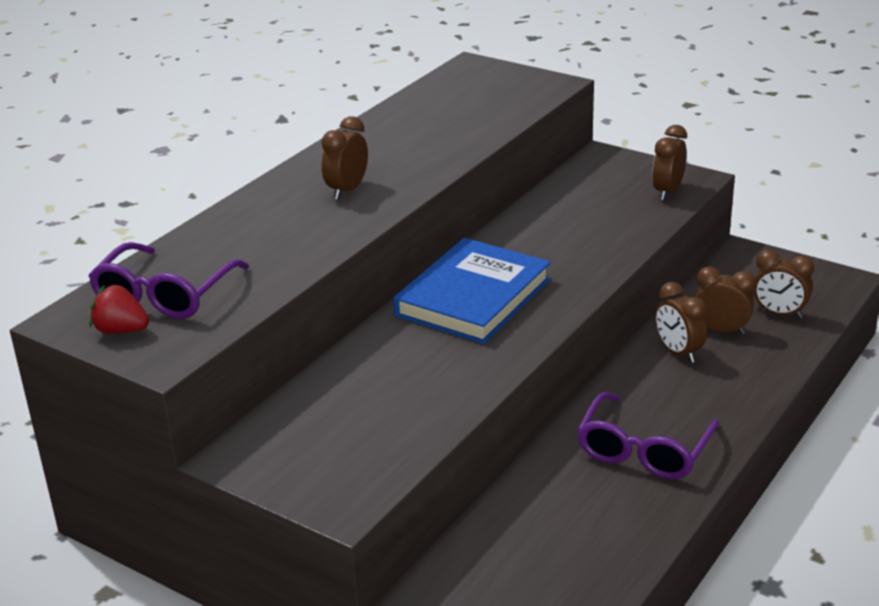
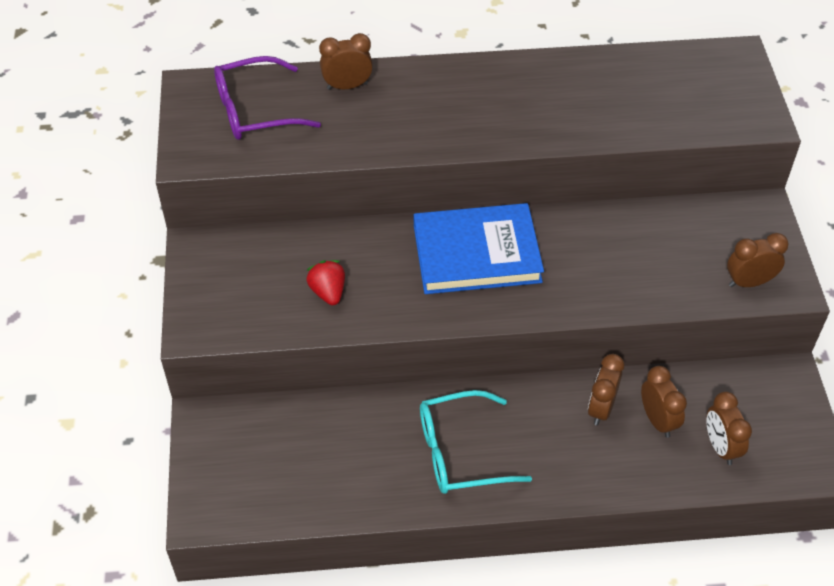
camera: 50 degrees right, 20 degrees up
(121, 330) = (200, 119): red strawberry -> red strawberry (328, 292)
(347, 190) = (466, 110): brown clock -> brown clock (347, 86)
(644, 450) = (460, 452): purple glasses -> turquoise glasses

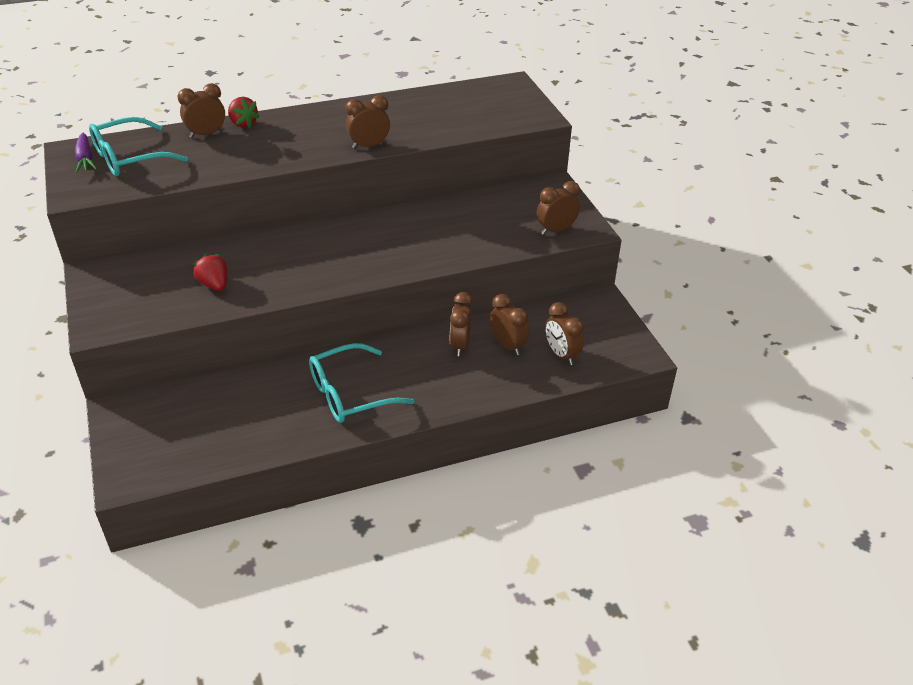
camera: 15 degrees left, 10 degrees down
(206, 105) = (85, 159): none -> purple carrot
(255, 110) = (129, 158): purple glasses -> turquoise glasses
(392, 75) = (243, 123): none -> red strawberry
(476, 253) = (336, 242): blue book -> none
(537, 136) = (369, 146): none -> brown clock

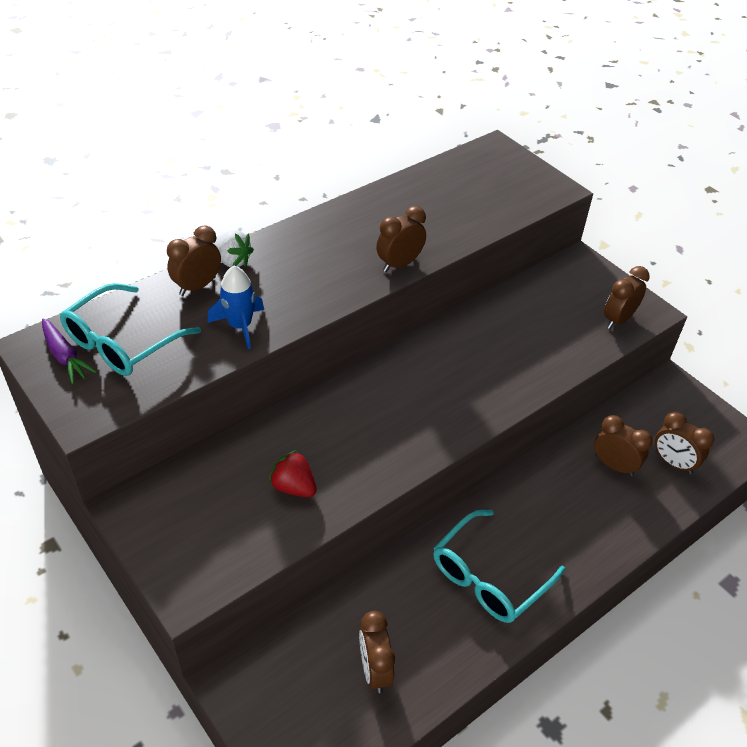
camera: 20 degrees left, 5 degrees up
(219, 163) = (240, 326): none -> blue rocket
(243, 123) = (232, 261): red strawberry -> white strawberry
(460, 345) = (566, 478): brown clock -> brown clock (375, 669)

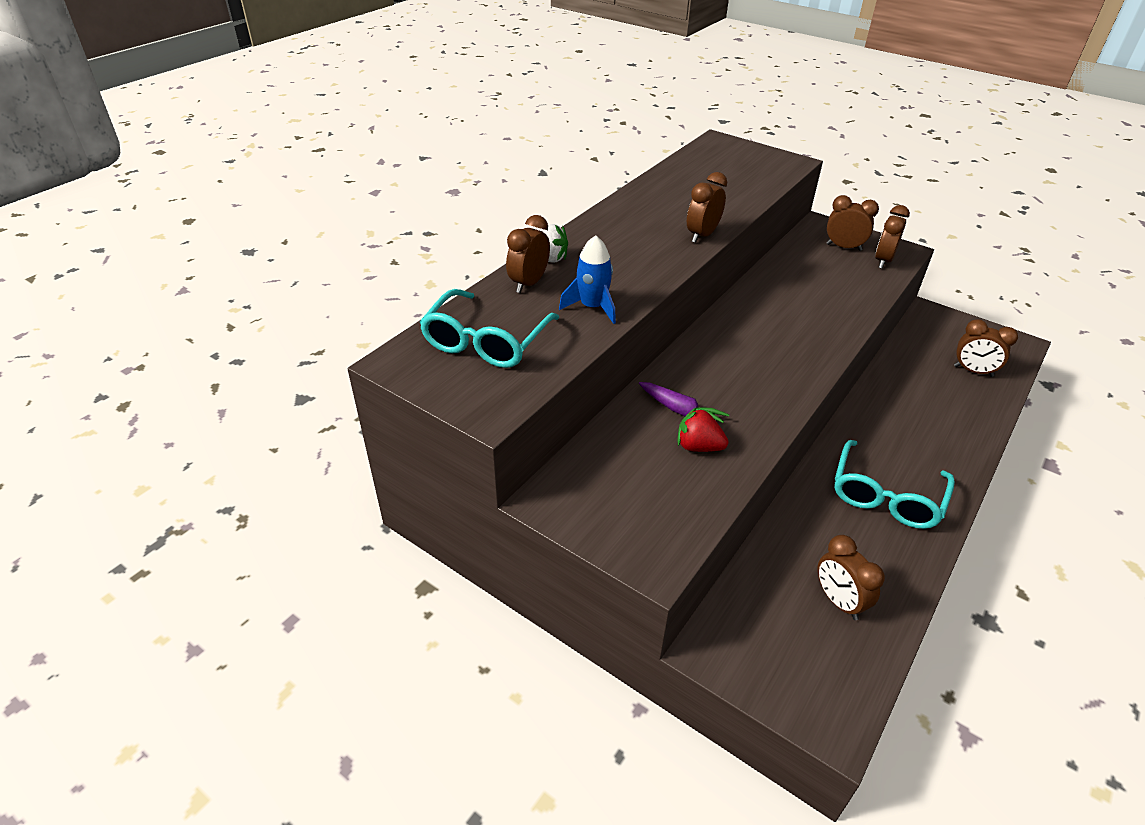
camera: 15 degrees left, 5 degrees down
(65, 357) = (436, 364): purple carrot -> purple carrot (681, 411)
(614, 465) = (928, 384): brown clock -> brown clock (843, 247)

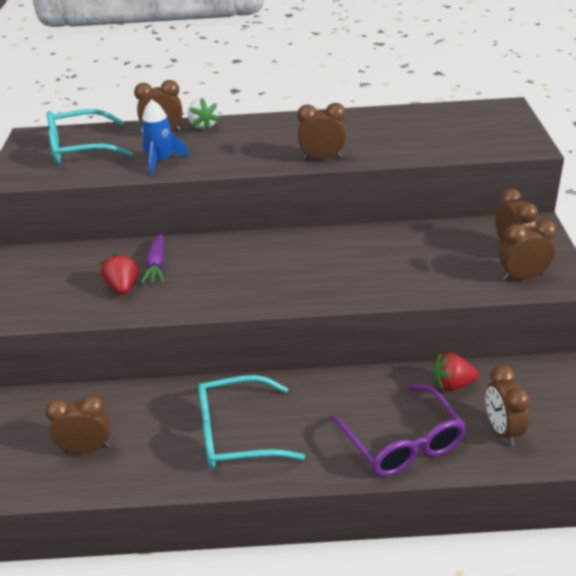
camera: 55 degrees right, 5 degrees down
(838, 601) = (87, 449): brown clock -> brown clock turned 60 degrees clockwise
(909, 365) = (452, 385): none -> red strawberry
(957, 419) = (402, 443): none -> purple glasses

